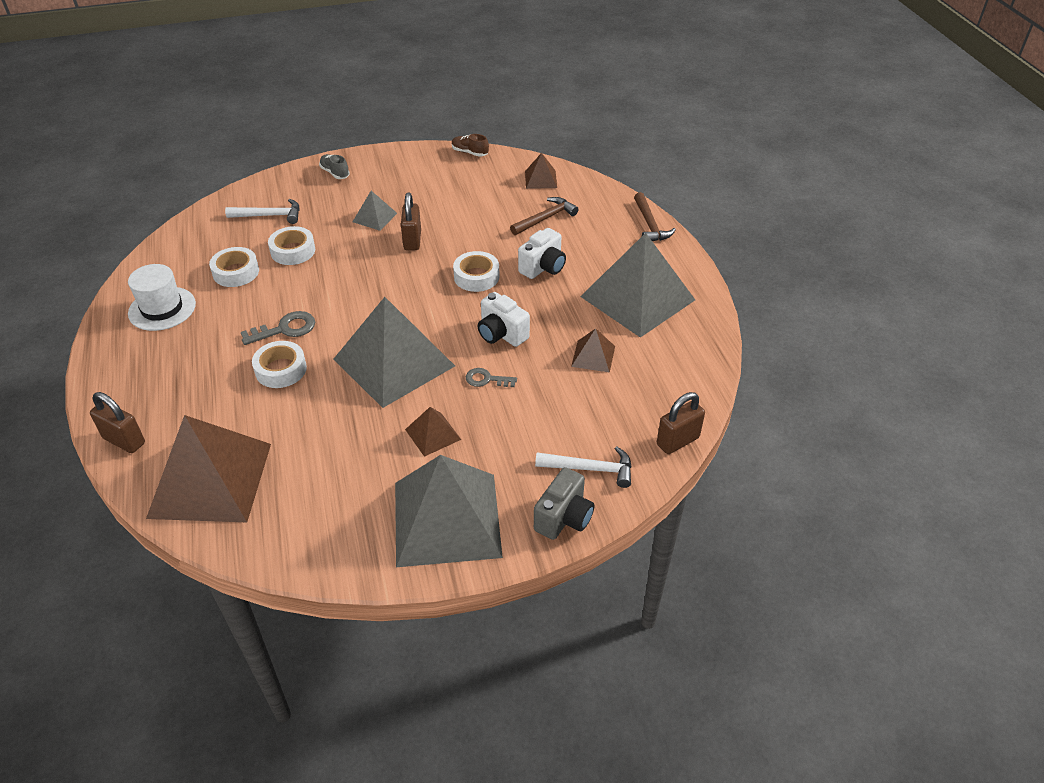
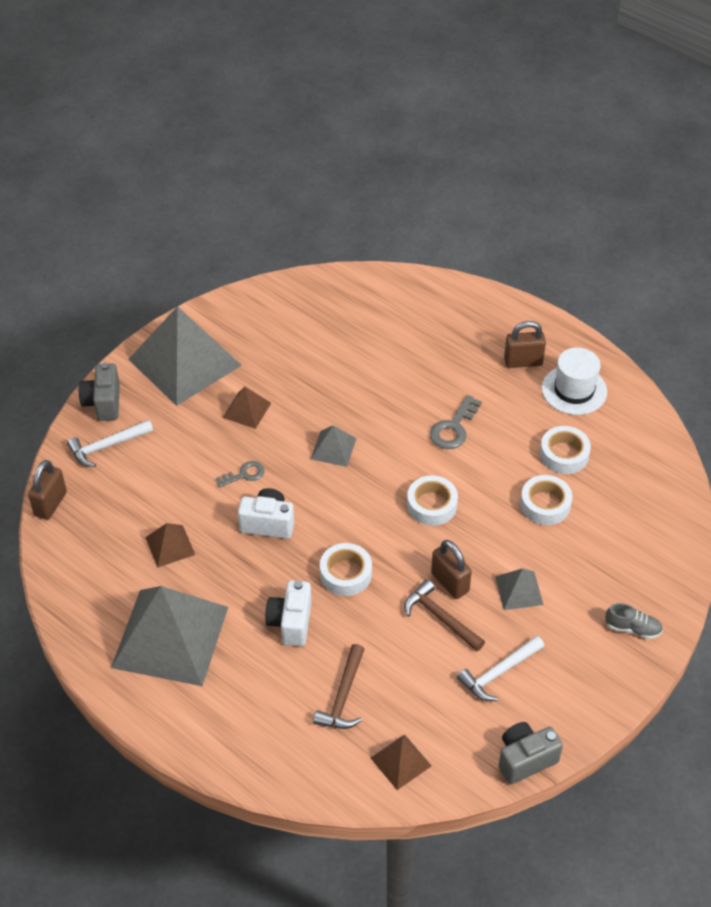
camera: 145 degrees right, 5 degrees up
(124, 441) = (457, 294): brown padlock -> brown padlock (523, 362)
(210, 479) = (368, 304): brown pyramid -> none
(269, 215) = (620, 531): white hammer -> white hammer (499, 673)
(281, 369) = (414, 395): white tape -> white tape (432, 505)
(394, 362) = (333, 448): grey pyramid -> grey pyramid, size x0.44
(470, 152) = (525, 759): brown shoe -> grey camera
(650, 224) = (221, 756): brown hammer -> brown hammer (440, 618)

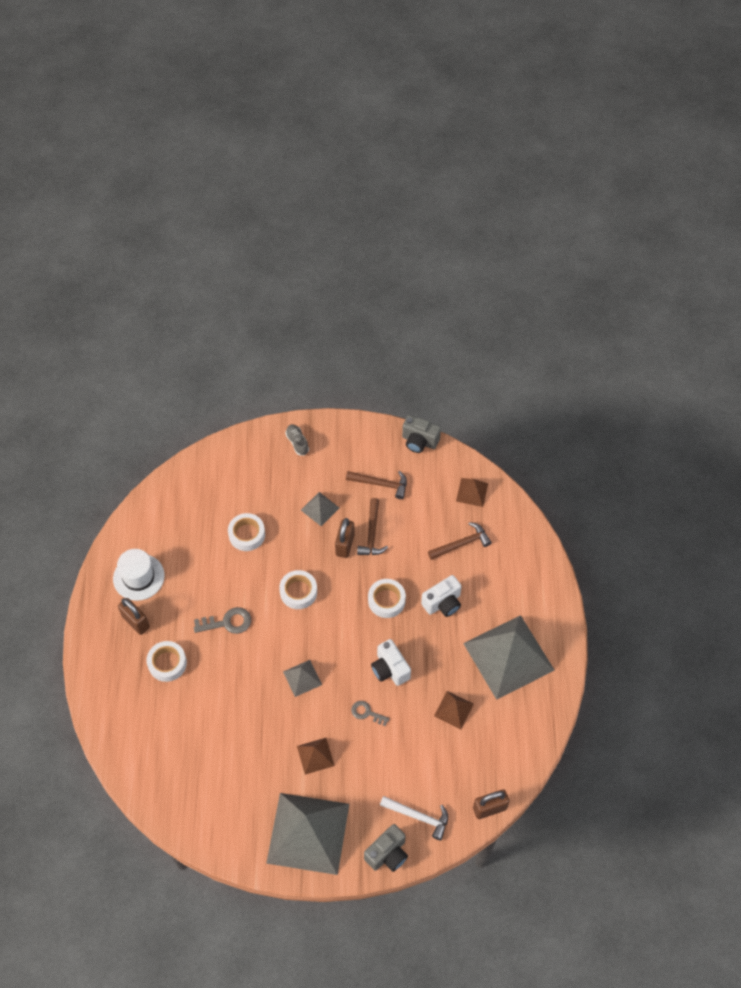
camera: 130 degrees left, 10 degrees up
(499, 673) = (381, 484): white hammer -> brown hammer
(564, 454) = (199, 549): white tape -> white tape (167, 663)

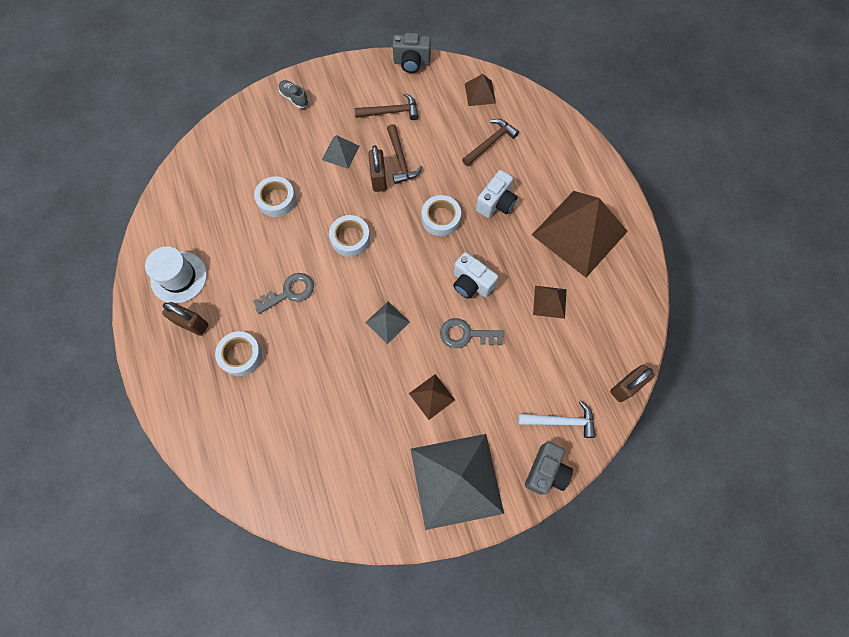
camera: 20 degrees left, 10 degrees up
(367, 713) = (466, 334): grey key -> grey key, size x1.51
(508, 656) = (579, 233): grey pyramid -> brown pyramid

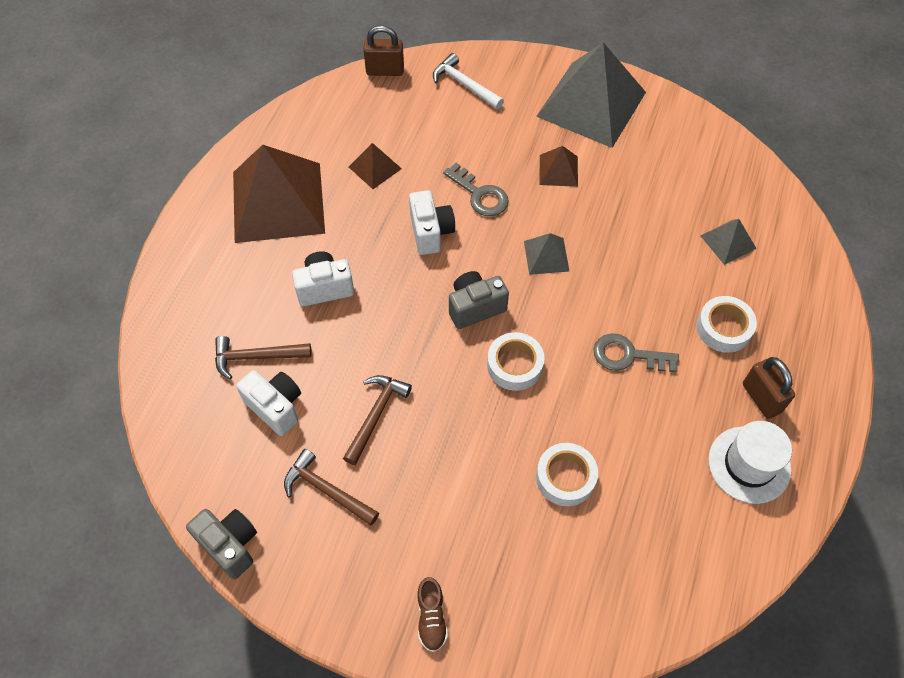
camera: 140 degrees left, 10 degrees down
(294, 98) = (431, 618): grey shoe -> brown shoe
(340, 152) = (438, 482): grey pyramid -> grey pyramid (728, 242)
(378, 179) = (423, 411): brown padlock -> none
(441, 218) = (397, 315): white tape -> none
(454, 128) = (275, 407): none -> white camera
(480, 93) = (198, 429): brown pyramid -> none
(546, 471) = (511, 64): grey camera -> grey camera (475, 307)

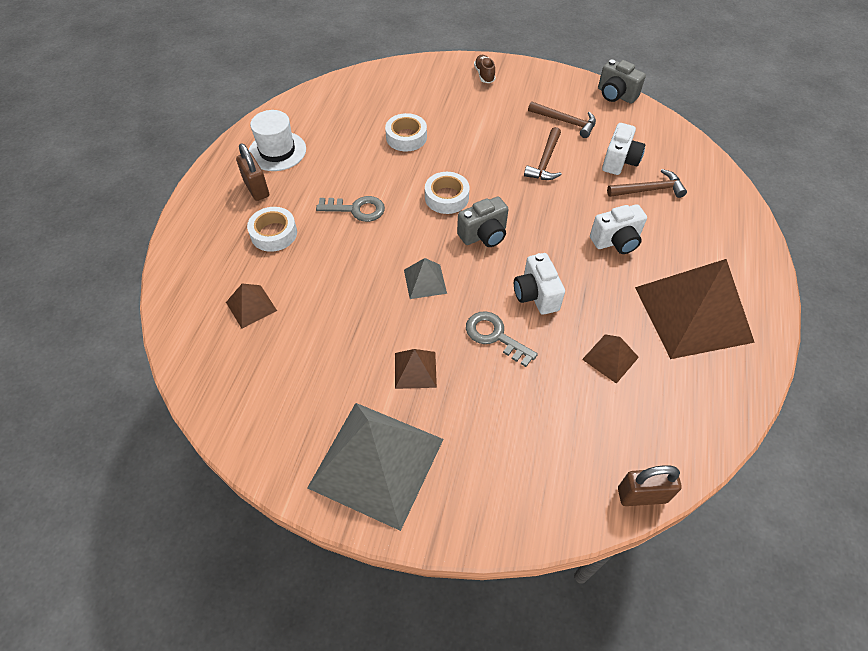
camera: 175 degrees right, 5 degrees down
(275, 407) = (619, 161): white camera -> white camera turned 105 degrees counterclockwise
(464, 85) = (536, 480): white hammer -> none
(728, 242) = (251, 306): grey pyramid -> brown pyramid

